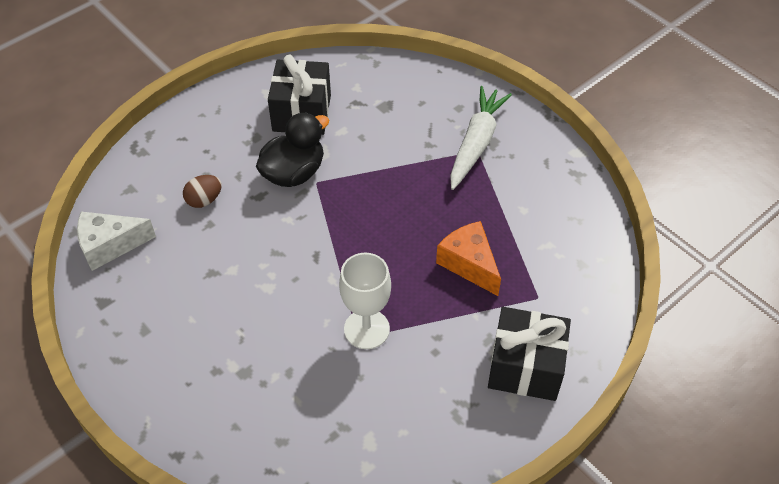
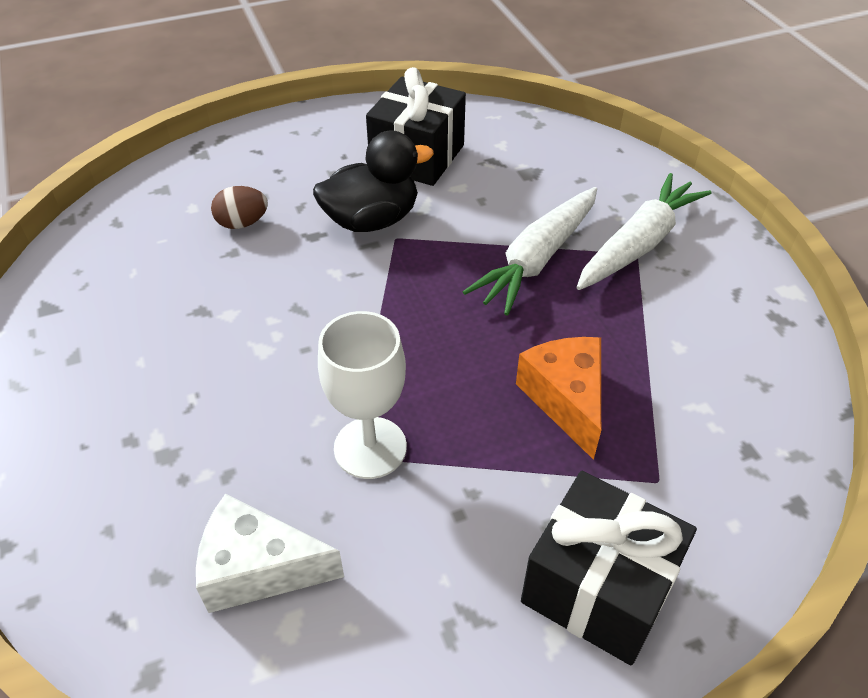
camera: 20 degrees right, 5 degrees down
(110, 245) = (98, 245): white cheese -> white cheese (259, 568)
(416, 173) = (537, 259): none -> white carrot

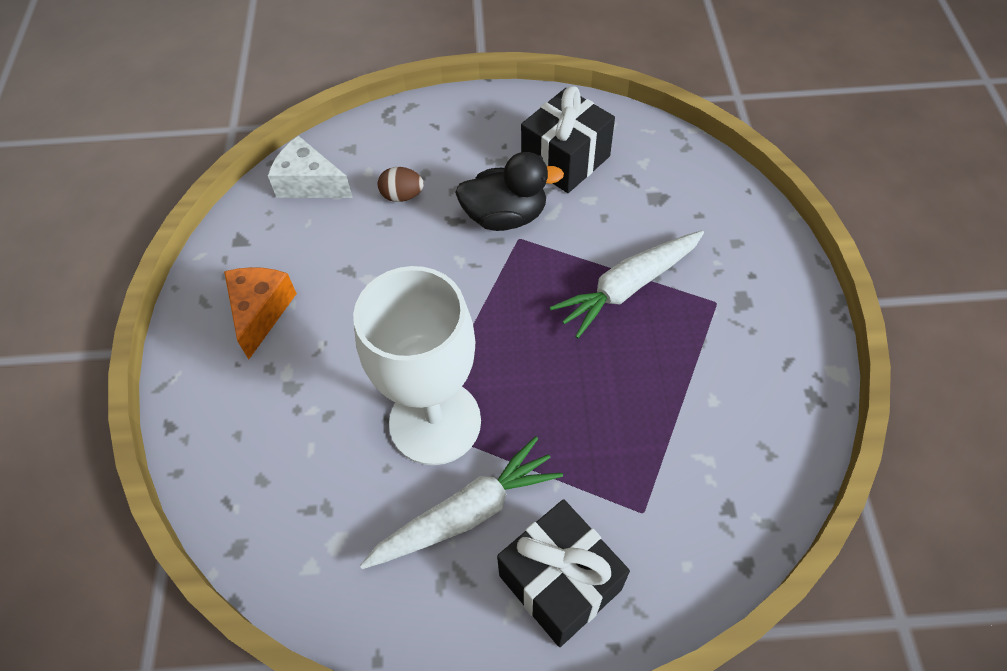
camera: 20 degrees right, 10 degrees up
(259, 568) = (328, 494): white cheese -> white cheese (309, 183)
(370, 447) = (435, 422): white goblet -> white goblet, size x1.63
(566, 399) = (599, 423): orange cheese -> orange cheese (261, 312)
(639, 244) = (722, 293): white carrot -> white carrot (466, 513)

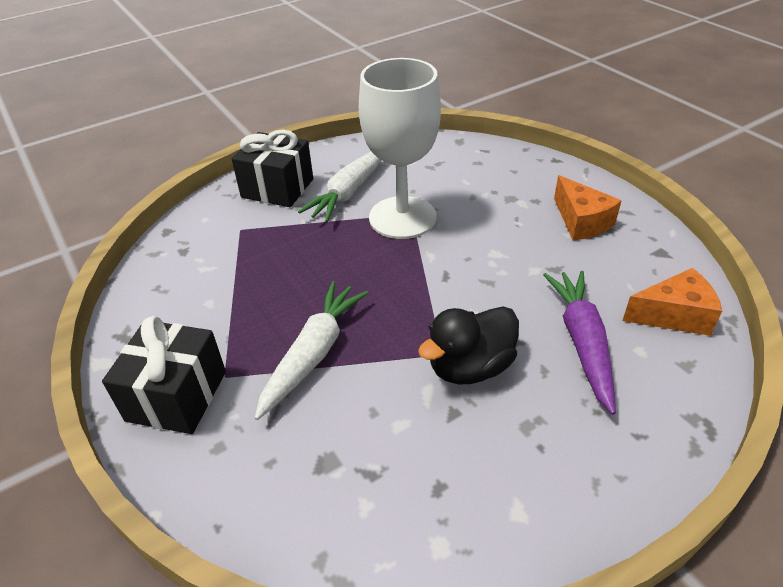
camera: 150 degrees right, 15 degrees down
(309, 183) = (674, 315): white cheese -> orange cheese
(402, 196) = (582, 342): brown egg -> purple carrot
(565, 160) = (458, 462): black gift -> black gift (177, 396)

